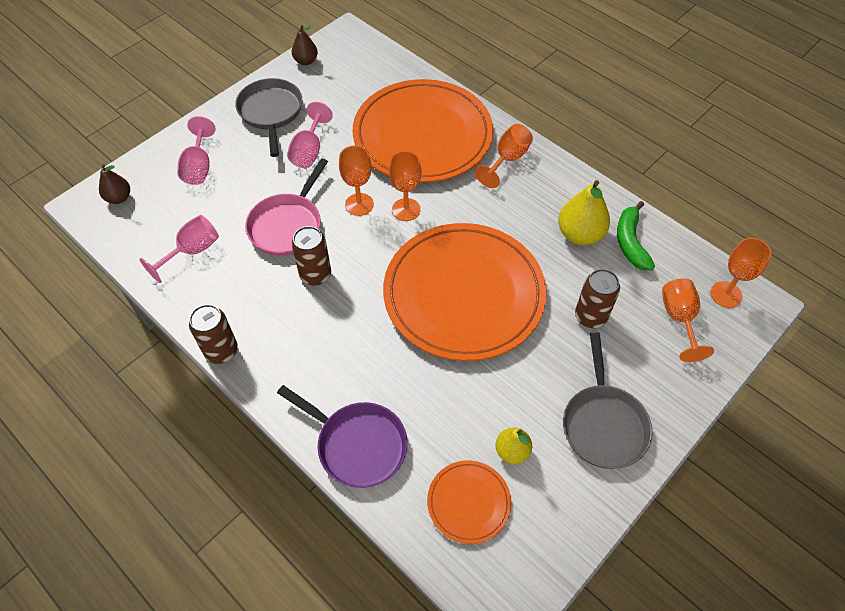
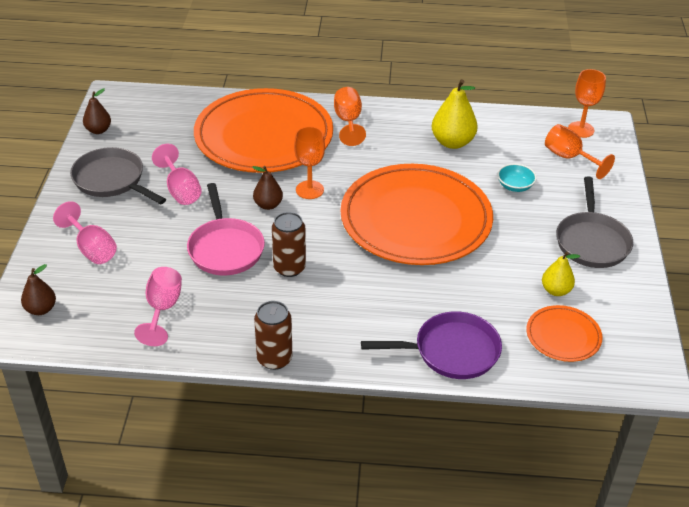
camera: 40 degrees left, 15 degrees down
(359, 204) = (268, 205): orange goblet -> brown pear
(590, 316) = (515, 186): brown can -> turquoise bowl
(603, 424) = (592, 241): grey pan -> grey pan turned 45 degrees clockwise
(630, 242) = (490, 130): green banana -> none

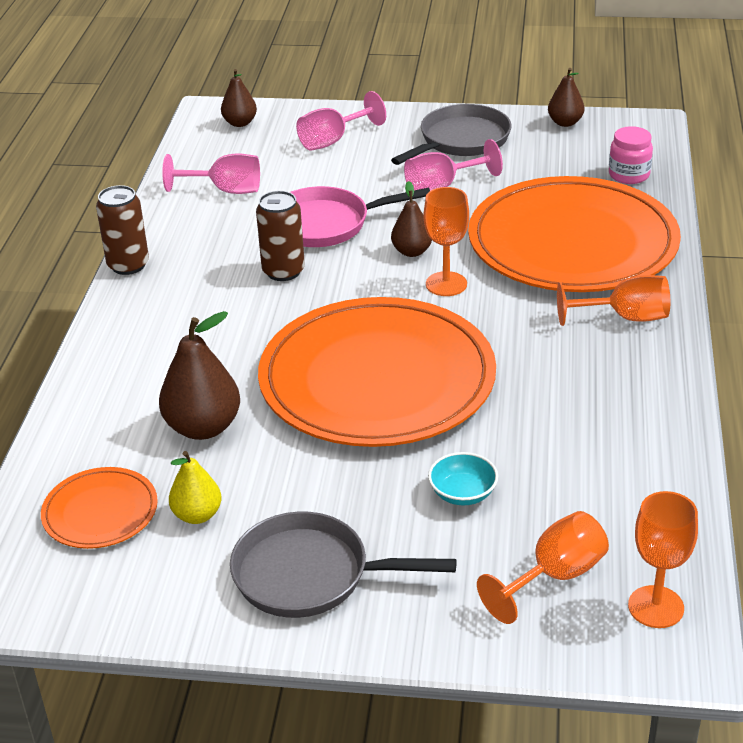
camera: 95 degrees right, 5 degrees down
(181, 108) = (629, 175): none -> pink jar
(451, 351) = (101, 400): purple pan -> none
(452, 142) = (584, 427): yellow pear -> none
(473, 295) = (203, 427): none -> brown pear

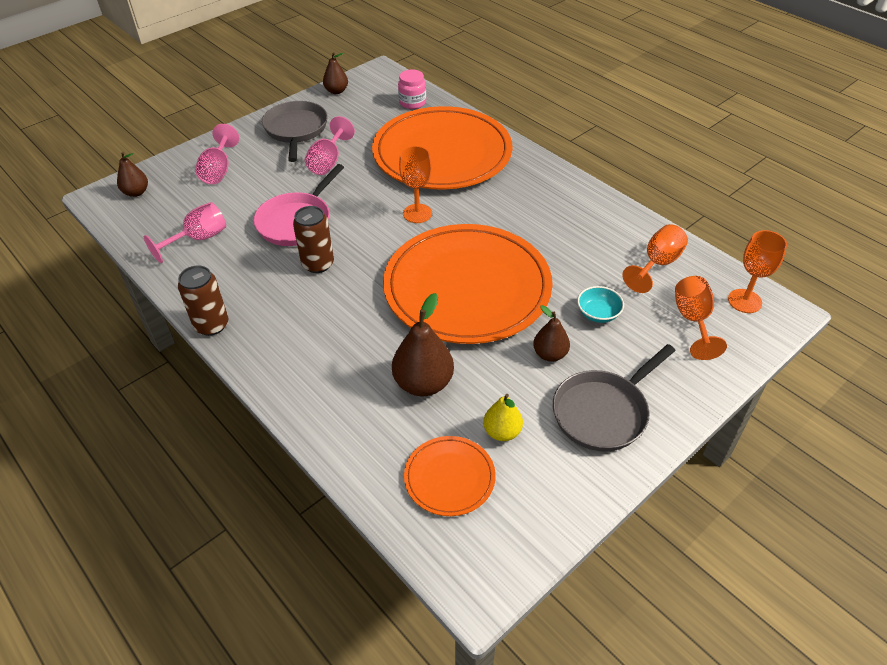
camera: 50 degrees left, 10 degrees up
(412, 251) = (371, 207): brown pear -> brown pear (550, 354)
(625, 318) = (525, 176): orange goblet -> orange goblet (657, 264)

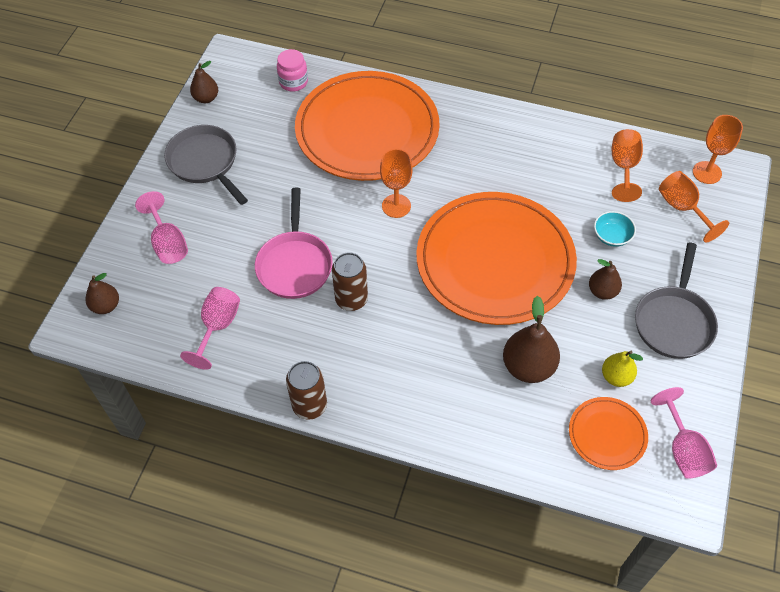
camera: 30 degrees left, 10 degrees up
(328, 162) = (268, 186): pink goblet -> pink goblet (683, 449)

